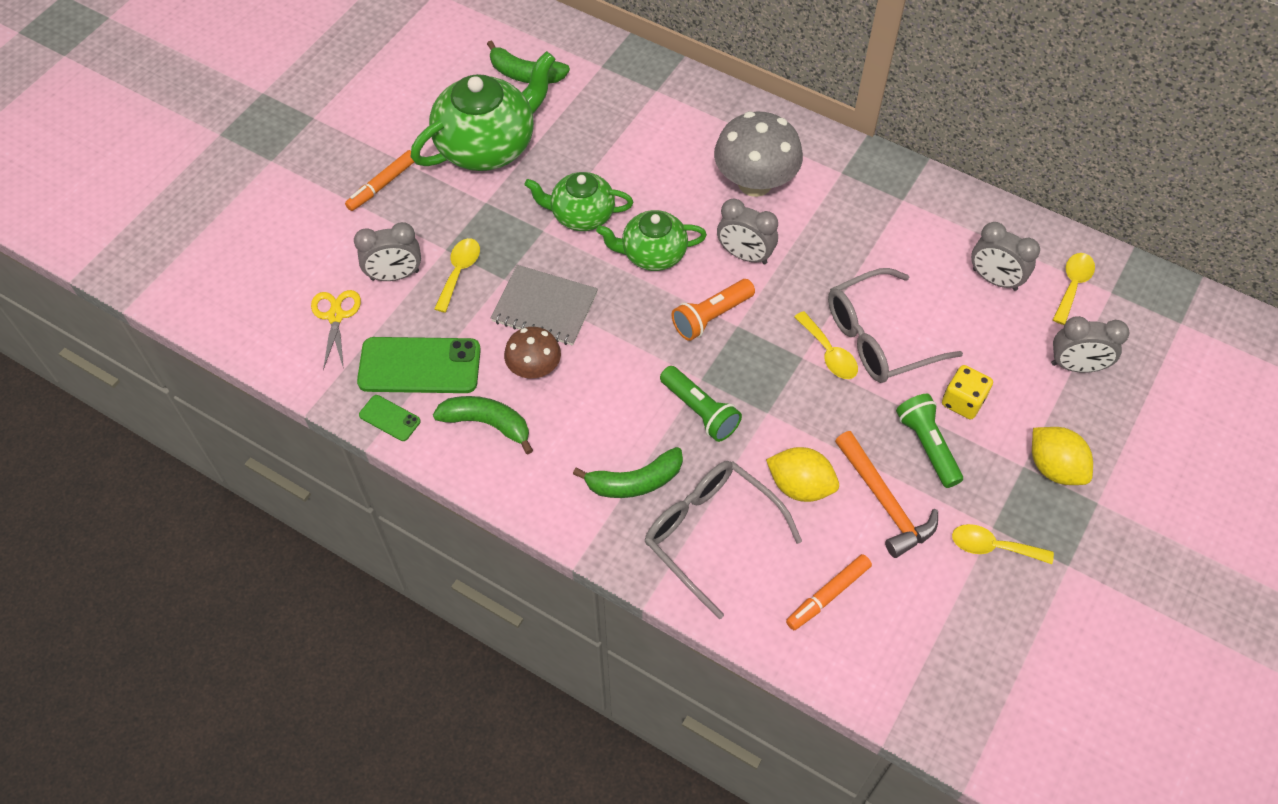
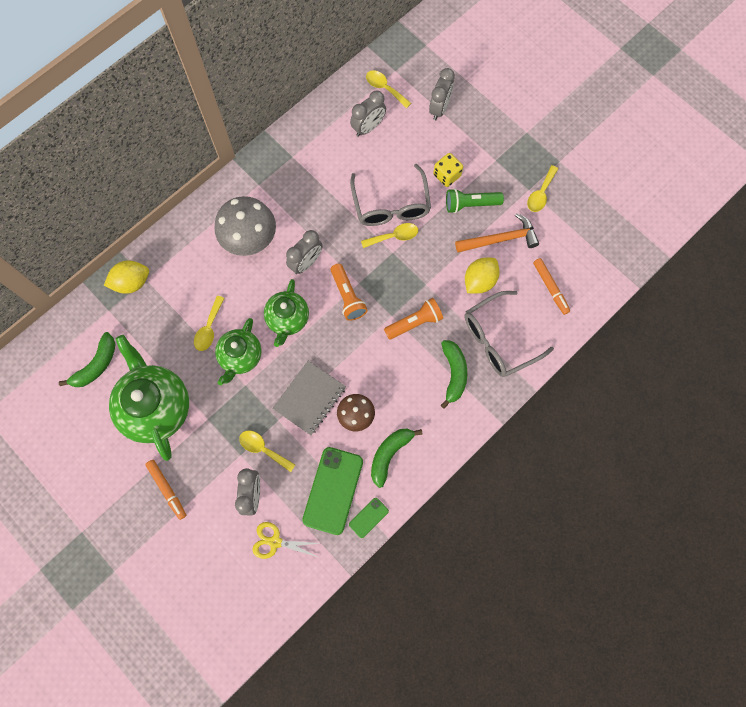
camera: 75 degrees left, 15 degrees up
(610, 172) = (209, 328): none -> yellow spoon
(700, 411) = (414, 322): green flashlight -> orange flashlight
(1054, 467) = (500, 145): yellow lemon -> yellow lemon (132, 282)

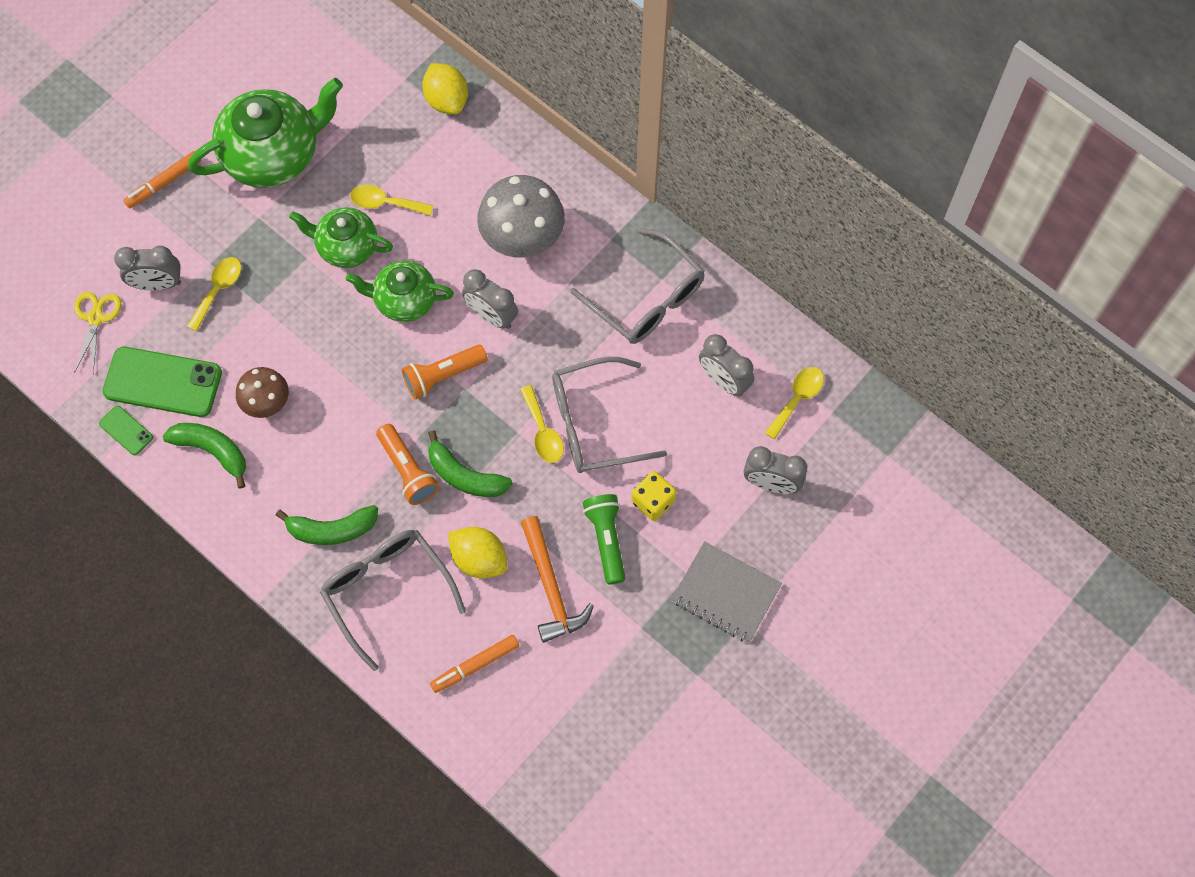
camera: 85 degrees right, 5 degrees down
(96, 365) = (328, 77): green banana -> green banana (465, 476)
(305, 166) = (647, 299): none -> grey glasses
(309, 398) = (290, 340): grey notebook -> grey notebook (726, 593)
(540, 194) = (635, 646): yellow spoon -> none

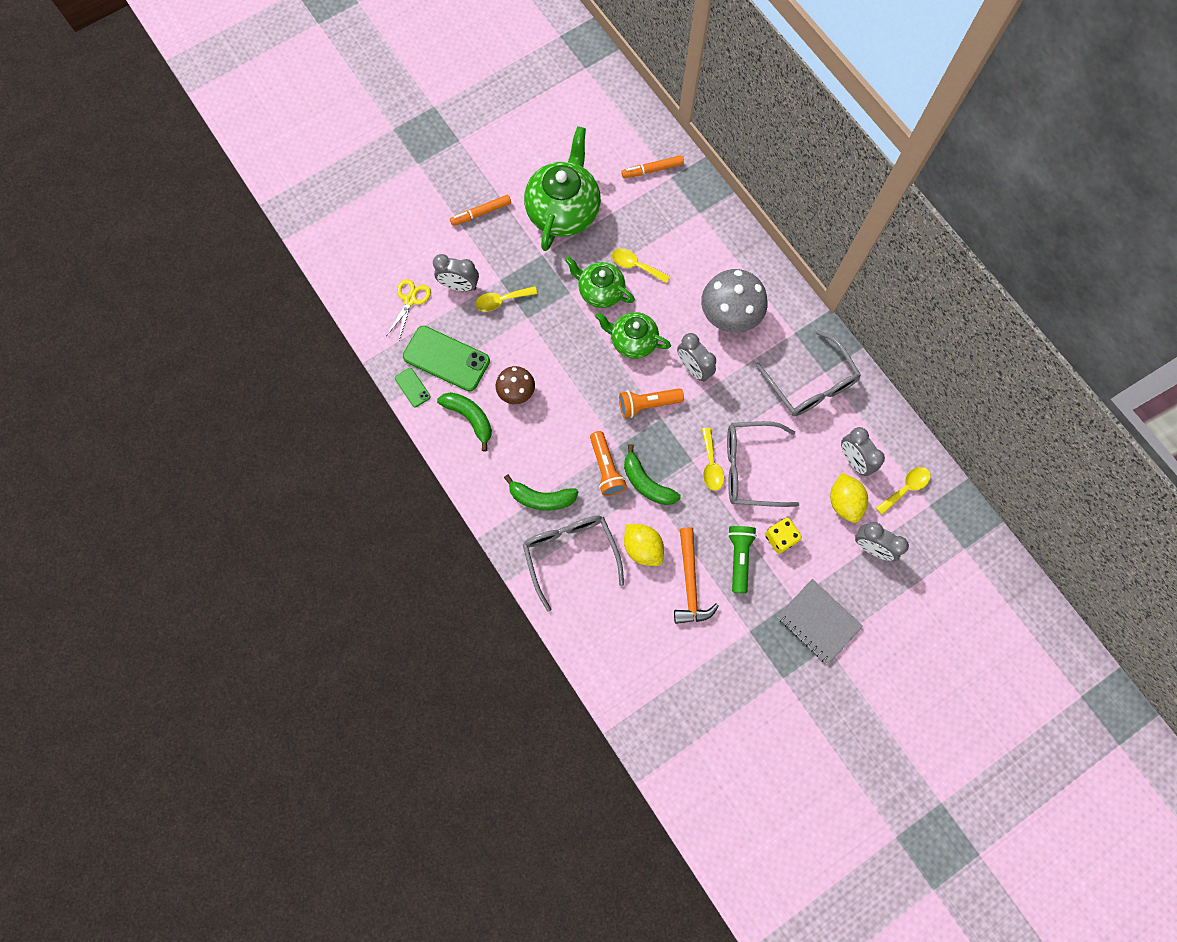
camera: 15 degrees right, 5 degrees up
(218, 290) = (501, 301): yellow spoon -> yellow spoon turned 150 degrees counterclockwise
(273, 154) = (563, 210): green teapot -> green teapot turned 60 degrees counterclockwise
(447, 100) = (697, 200): yellow lemon -> yellow lemon (844, 502)
(475, 665) = (621, 626): orange marker -> orange marker (652, 170)

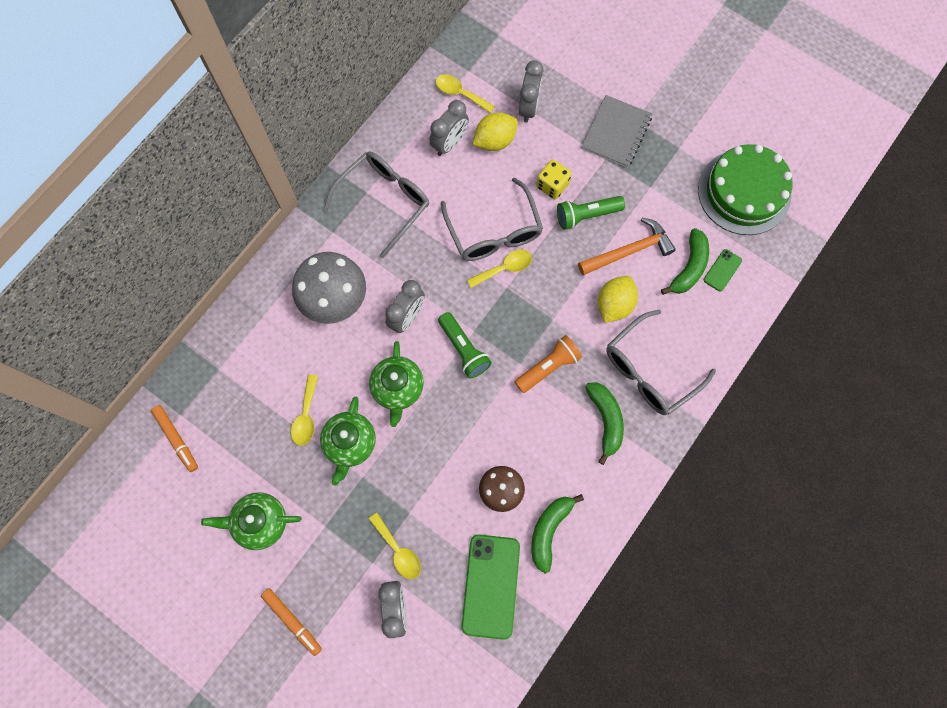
camera: 110 degrees left, 0 degrees up
(410, 300) = (434, 661): yellow scissors -> none
(412, 387) = (539, 611): green phone -> green phone (722, 270)
(563, 210) = (260, 522): green teapot -> green teapot, size x0.60
(646, 483) = (548, 323): green banana -> green banana (689, 267)
(647, 404) = (464, 349): orange flashlight -> green flashlight
(714, 722) = (744, 192): none -> green cake

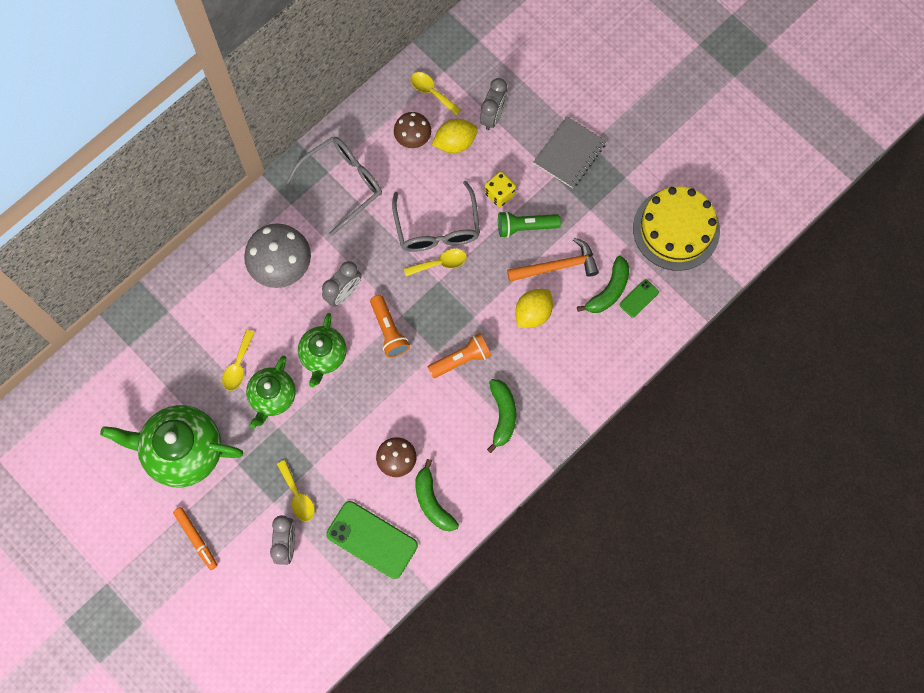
camera: 10 degrees right, 0 degrees up
(176, 439) = (122, 366): orange marker -> none
(260, 522) = (182, 451): green teapot -> green teapot, size x1.65
(449, 143) = (413, 138): grey clock -> brown mushroom
(464, 349) = (389, 331): green flashlight -> orange flashlight
(490, 586) = (372, 540): green phone -> green phone turned 75 degrees counterclockwise
(549, 530) = (432, 502): green banana -> green banana turned 60 degrees counterclockwise
(649, 371) = (552, 378): grey glasses -> none
(744, 192) = (676, 229): green cake -> yellow cake

